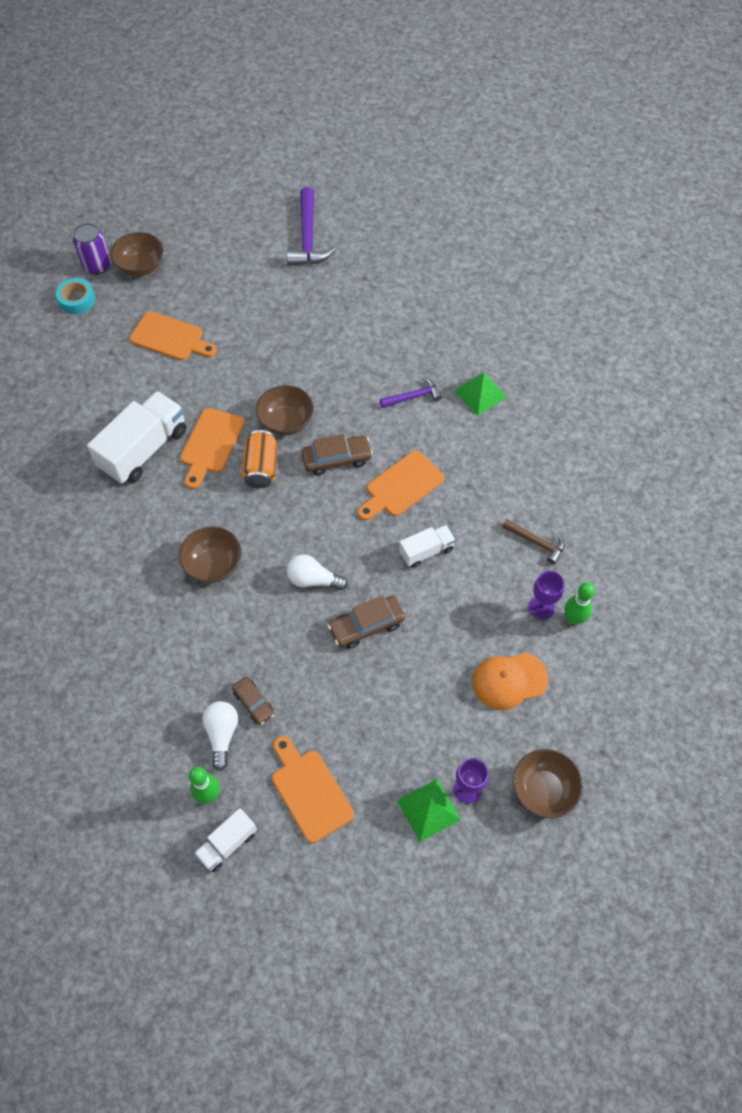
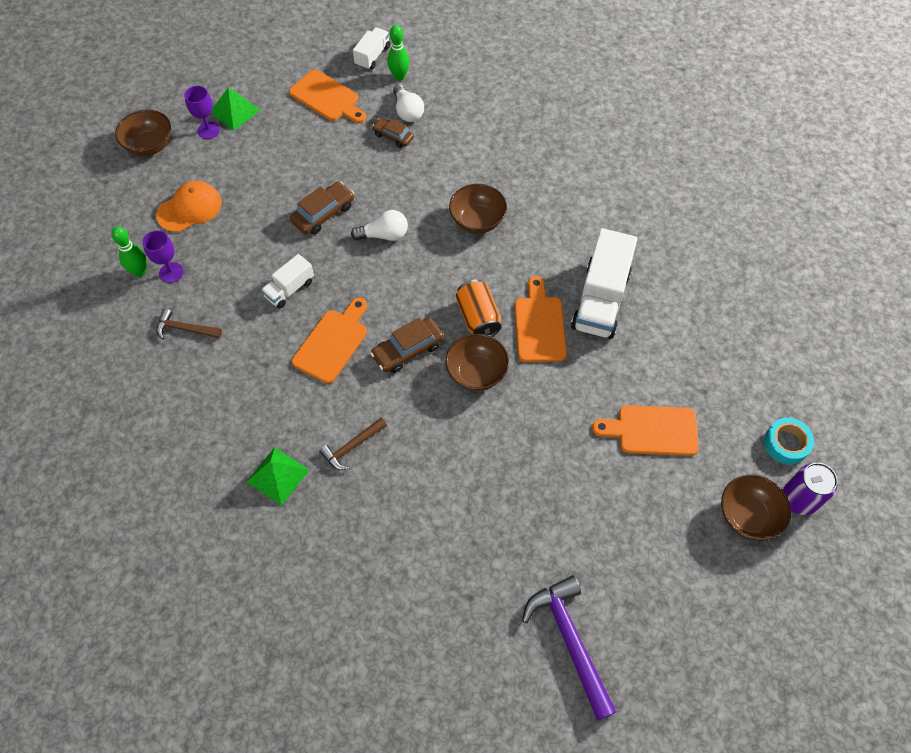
camera: 160 degrees right, 0 degrees up
(413, 397) = (352, 446): purple hammer -> brown hammer

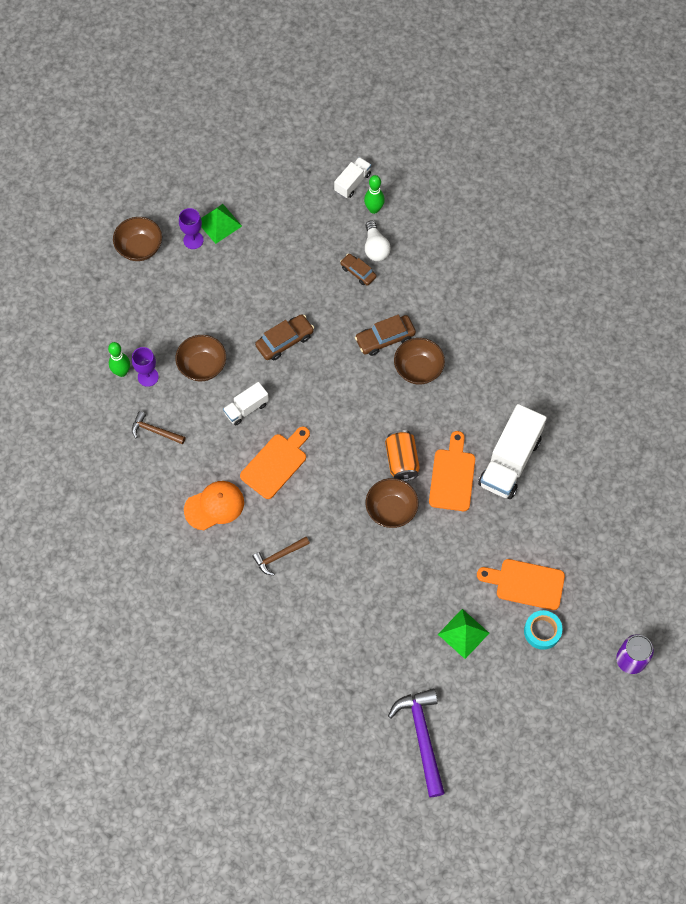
camera: 10 degrees right, 5 degrees up
(190, 208) = (169, 317): orange cap -> orange cap (214, 506)
(278, 476) = (216, 570): green pyramid -> green pyramid (463, 633)
(327, 98) = (304, 222): orange cutting board -> none
(384, 235) = (334, 370): white light bulb -> none
(408, 350) = (337, 480): brown car -> brown car (385, 338)
(747, 515) = (585, 666): brown bowl -> brown bowl (202, 366)
(786, 443) = (633, 613): turquoise tape -> turquoise tape (542, 631)

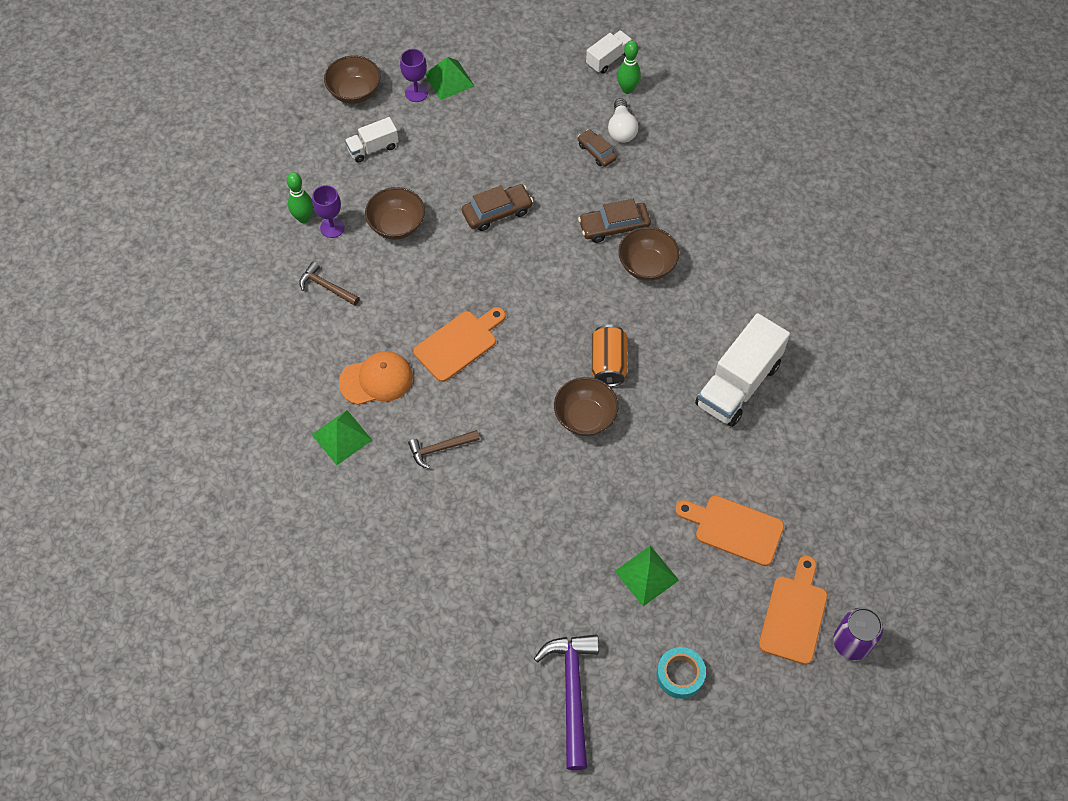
camera: 10 degrees right, 5 degrees down
(196, 560) = (341, 437): none -> green pyramid
(246, 408) = (437, 278): white truck -> white truck (373, 148)
(452, 476) = (666, 390): orange cutting board -> orange cutting board (794, 615)
(542, 631) = (745, 589): turquoise tape -> turquoise tape (680, 675)

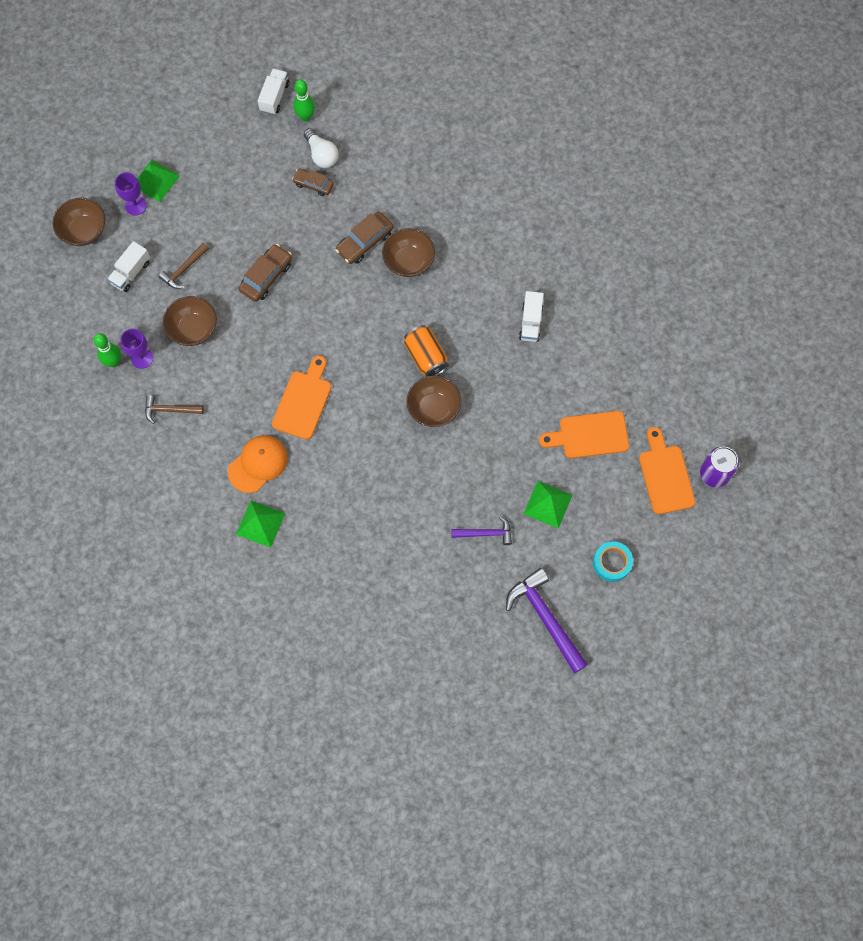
camera: 30 degrees left, 10 degrees up
(440, 448) = (341, 491): brown hammer -> brown hammer (184, 269)
(562, 569) = (485, 533): none -> purple hammer
(738, 384) = (530, 322): white truck -> white truck, size x0.53

